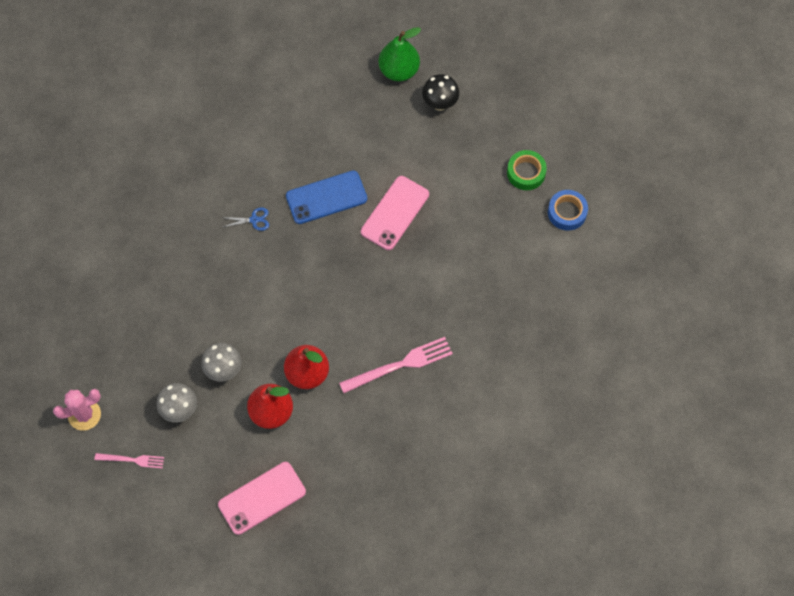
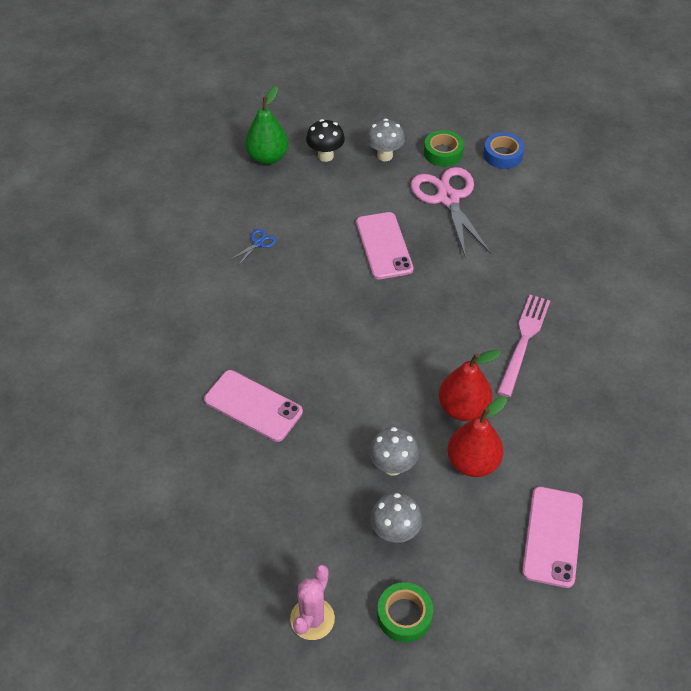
camera: 45 degrees left, 15 degrees down
(132, 460) = (404, 615): pink fork -> green tape
(189, 256) = (253, 406): none -> pink phone
(254, 220) = (277, 336): blue scissors -> blue scissors (258, 243)
(326, 197) = (317, 275): blue phone -> none
(481, 139) = (384, 155): none -> grey mushroom
(482, 214) = (448, 198): none -> pink scissors

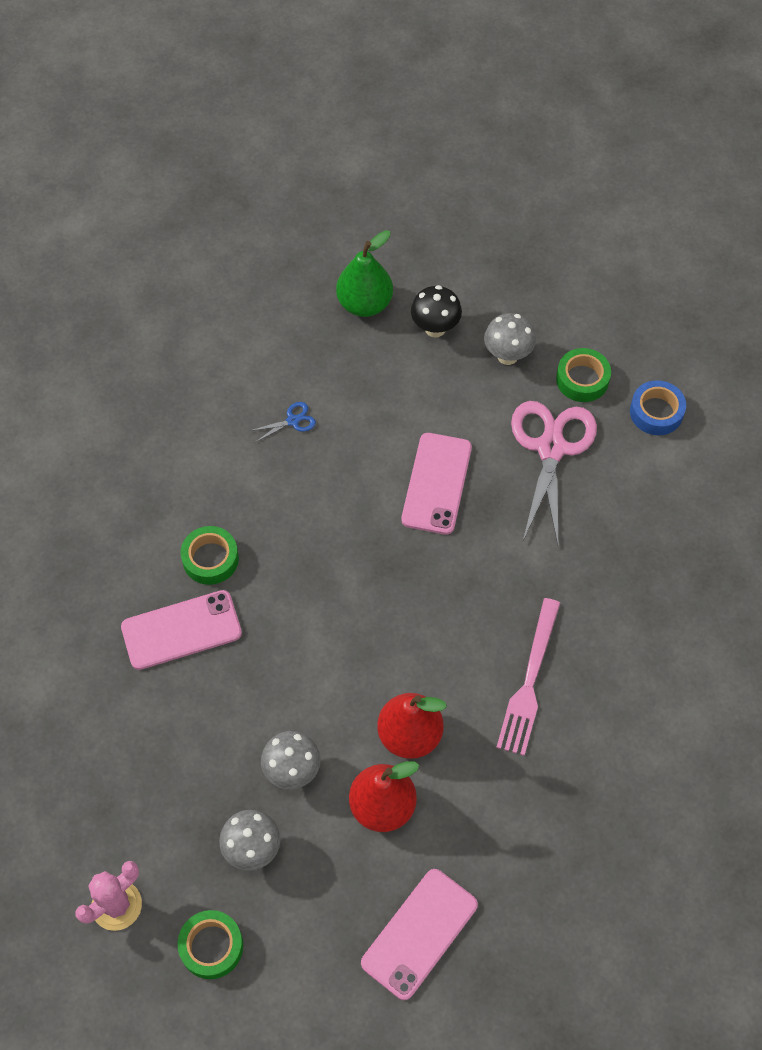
camera: 25 degrees right, 10 degrees up
(248, 351) = (210, 559): none -> green tape
(253, 406) = (181, 630): pink phone -> pink phone turned 75 degrees counterclockwise
(523, 341) = (529, 681): pink fork -> pink fork turned 150 degrees clockwise

